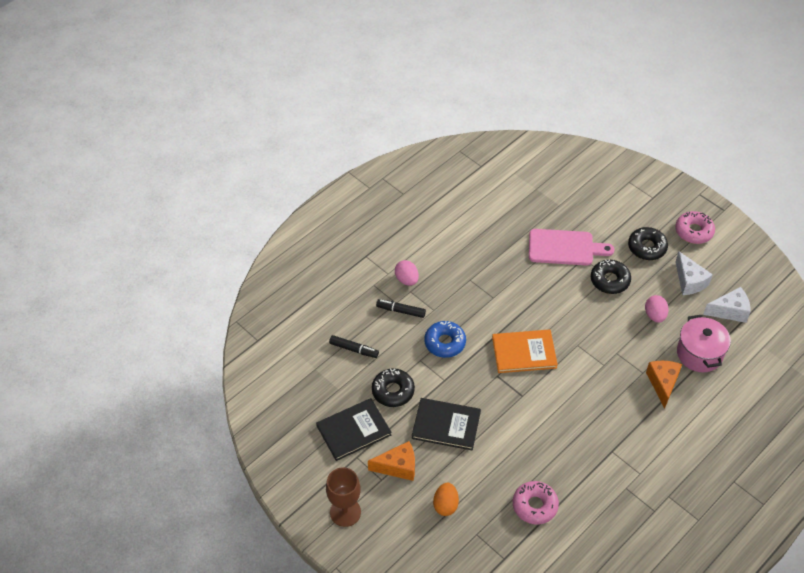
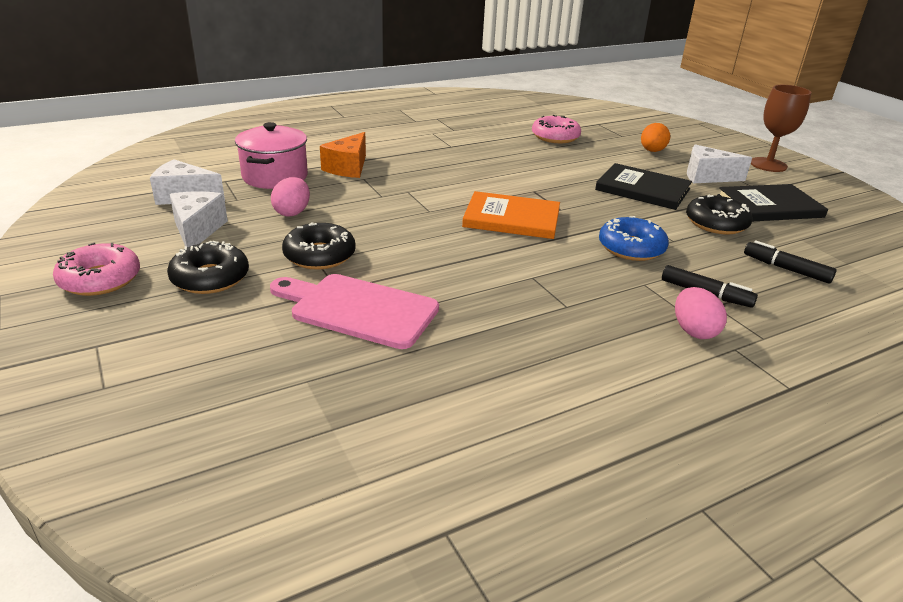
camera: 165 degrees left, 20 degrees down
(398, 467) = (707, 177): orange cheese -> white cheese

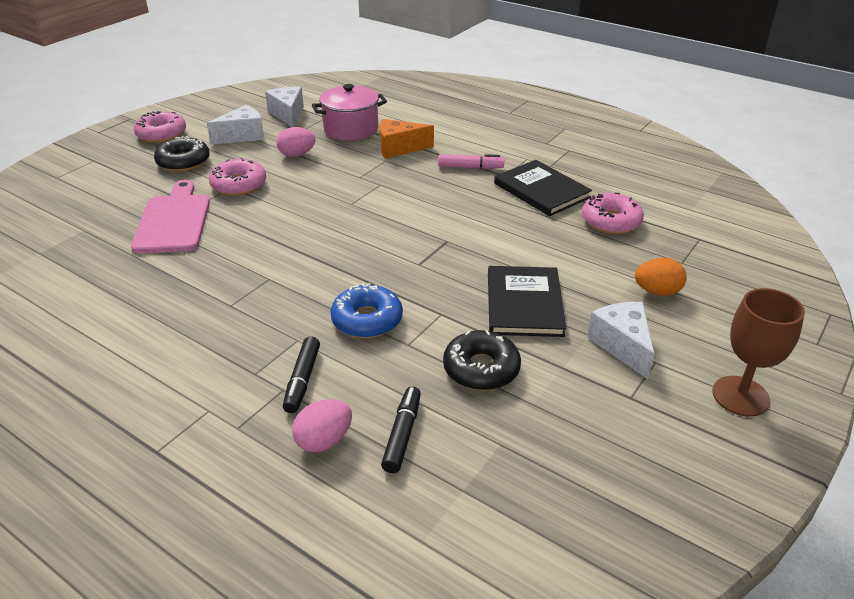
camera: 65 degrees right, 5 degrees up
(319, 255) = (239, 185): black donut -> pink donut
(422, 153) = (470, 167): none -> pink marker
(511, 218) = (372, 243): orange book -> none
(694, 331) = (226, 381): pink egg -> pink egg (324, 441)
(769, 206) = (581, 408): black book -> black book (541, 190)

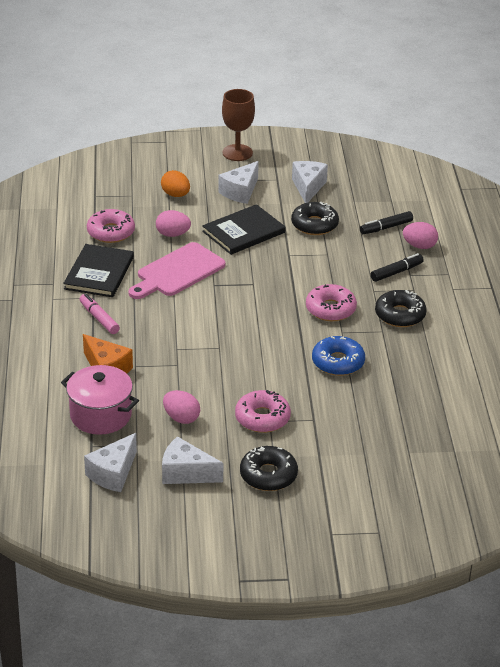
camera: 130 degrees left, 0 degrees up
(161, 134) = (242, 529): pink donut -> pink donut (330, 309)
(173, 221) = (344, 416): pink cutting board -> pink cutting board (178, 272)
(233, 333) = (400, 315): none -> black donut
(367, 320) = (327, 276): blue donut -> blue donut (338, 362)
(569, 255) = (173, 234): none -> pink egg
(581, 416) = (308, 187): none -> white cheese

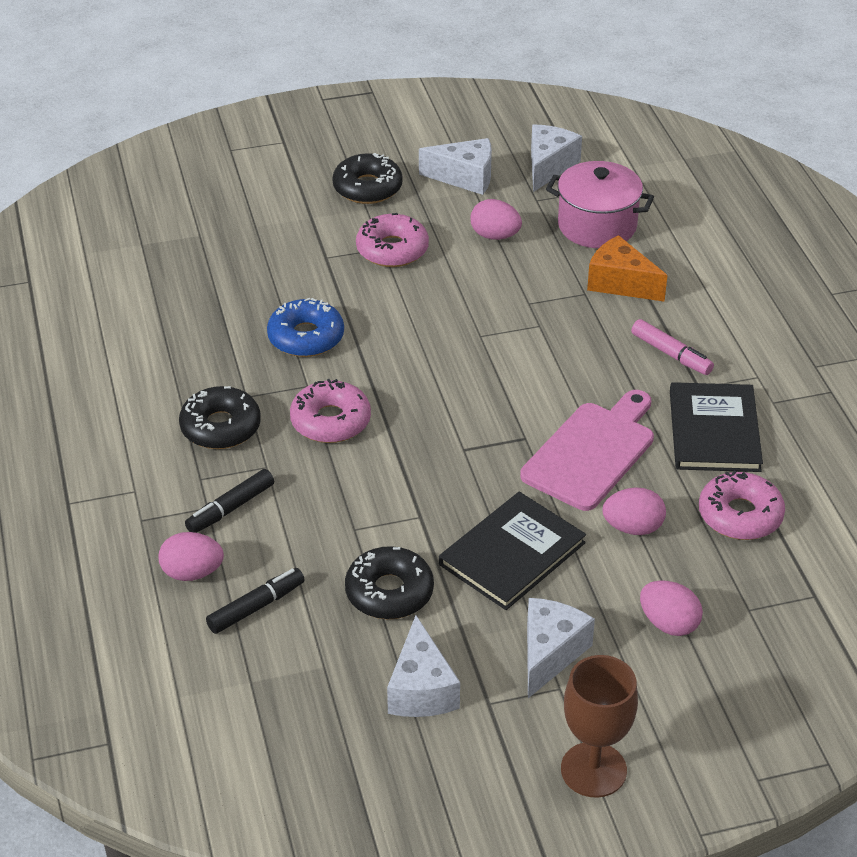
camera: 170 degrees right, 5 degrees up
(175, 195) = (668, 624): orange egg -> pink egg

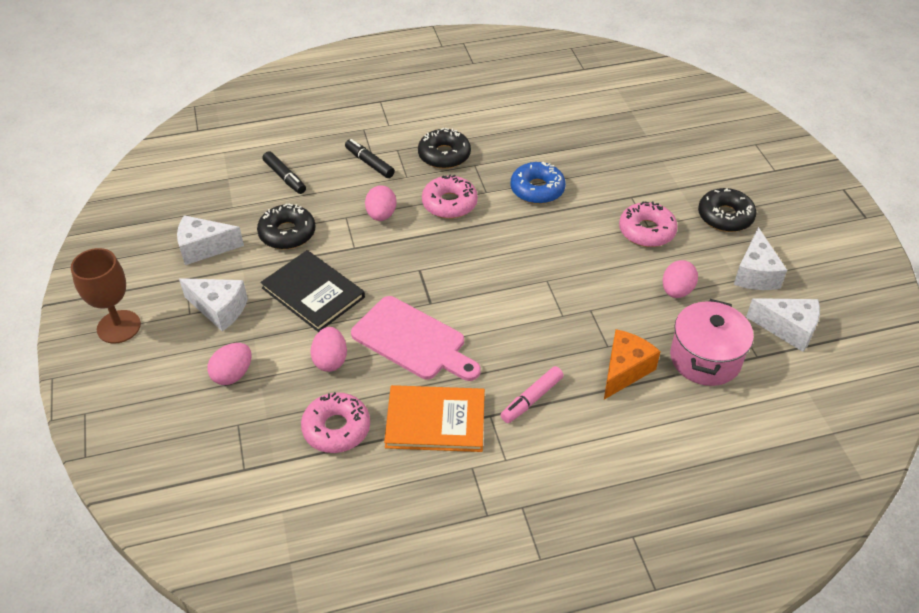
camera: 90 degrees right, 5 degrees up
(192, 573) = (317, 151): pink egg -> pink egg (381, 215)
(714, 431) = (435, 421): black book -> orange book

